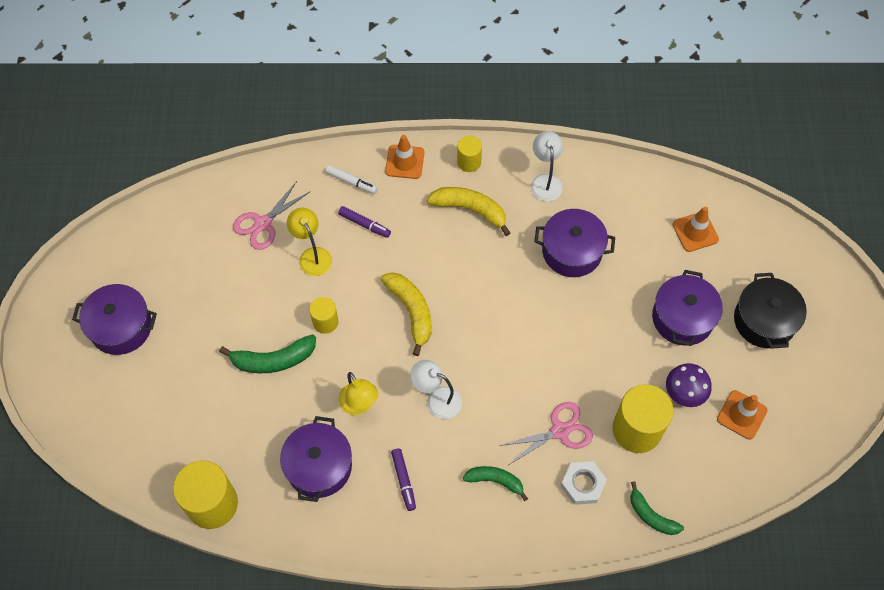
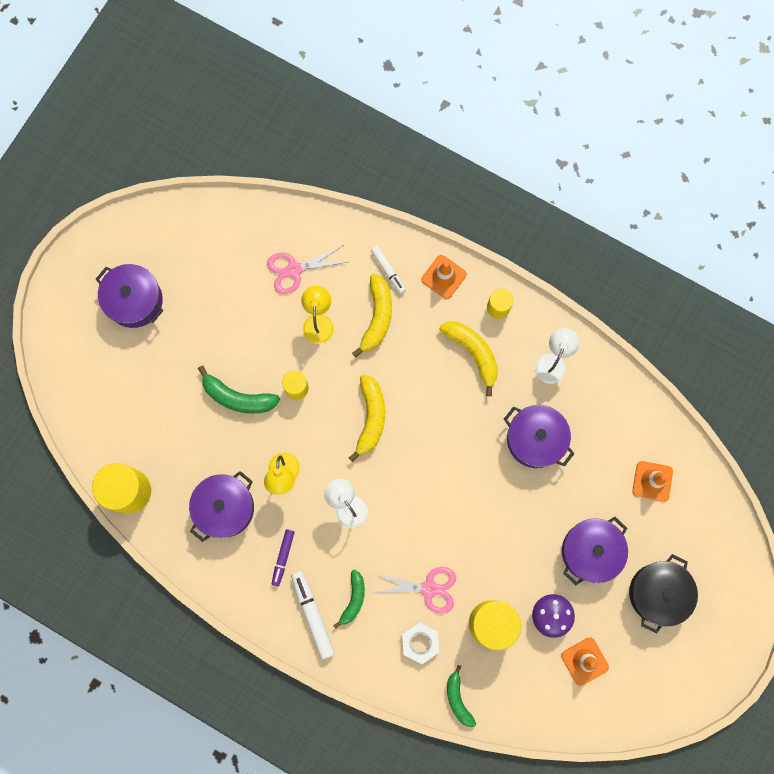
camera: 30 degrees right, 15 degrees up
(364, 224) = (377, 317): purple marker -> yellow banana
(464, 517) = (312, 614): none -> white marker
(495, 481) = (353, 599): green banana -> green banana turned 60 degrees clockwise

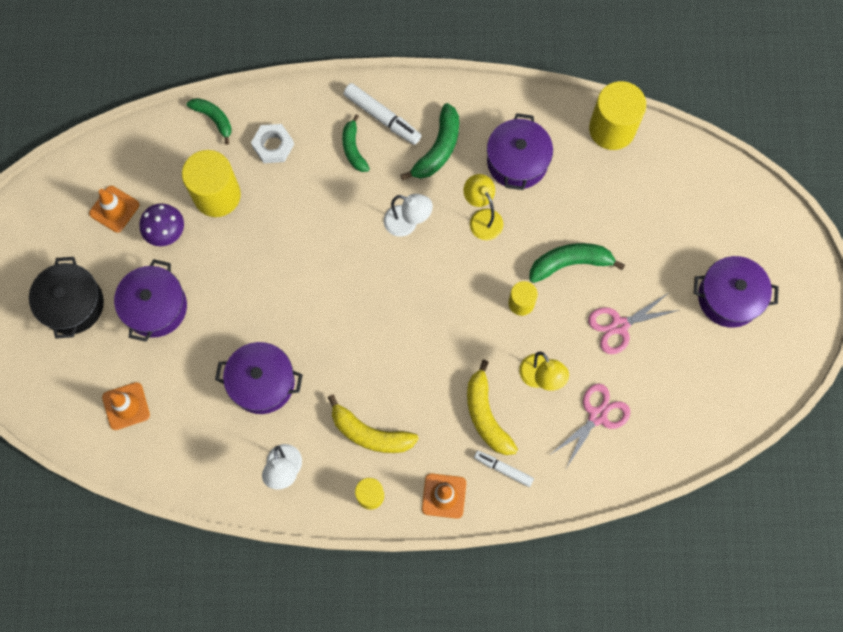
camera: 150 degrees right, 5 degrees down
(283, 557) = (438, 149): purple marker -> green banana
(370, 418) = (433, 314): yellow banana -> none
(429, 588) = (290, 194): pink scissors -> pink scissors (619, 325)

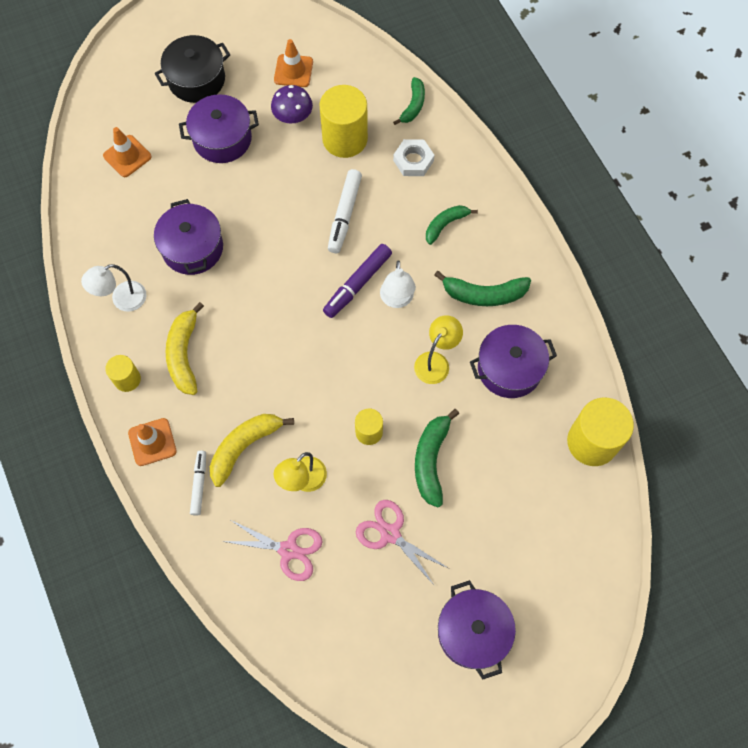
camera: 65 degrees right, 5 degrees down
(375, 250) = (357, 284): none -> purple marker
(382, 117) = (489, 235): white marker -> white marker (344, 215)
(570, 263) = (431, 460): green banana -> green banana turned 135 degrees counterclockwise

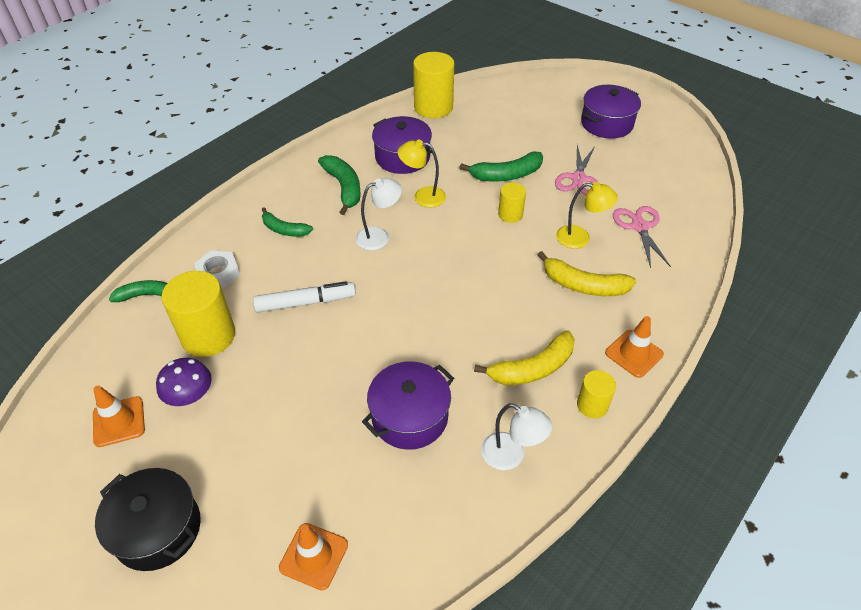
camera: 115 degrees left, 20 degrees down
(199, 484) = (640, 302): white marker -> none
(222, 139) = (247, 454): purple pot -> none
(357, 284) = (378, 267): purple marker -> none

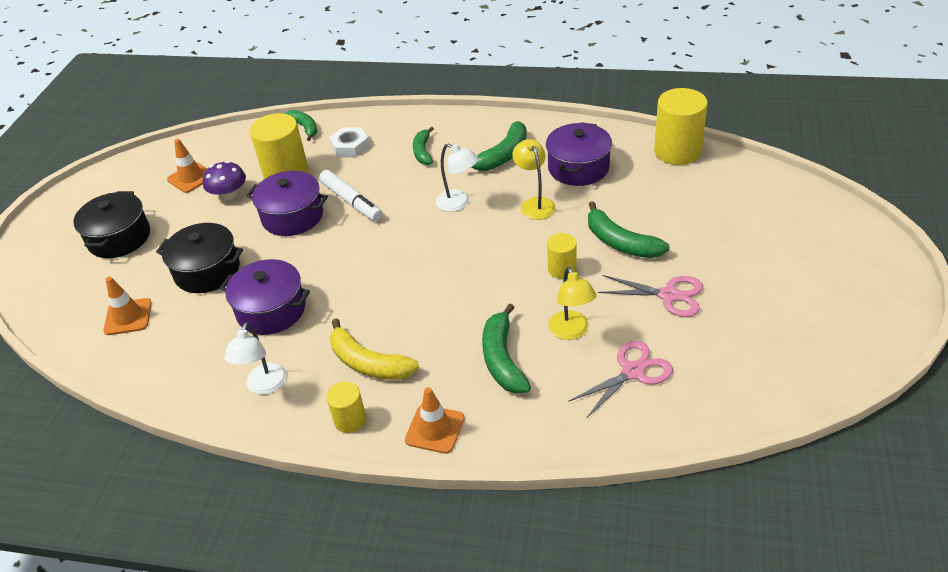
camera: 65 degrees right, 5 degrees down
(302, 454) = (207, 271): none -> black pot
(578, 178) = (669, 295): pink scissors -> pink scissors turned 150 degrees counterclockwise
(583, 285) = (502, 359): yellow banana -> green banana
(606, 123) = (798, 281): purple pot -> purple pot (292, 216)

